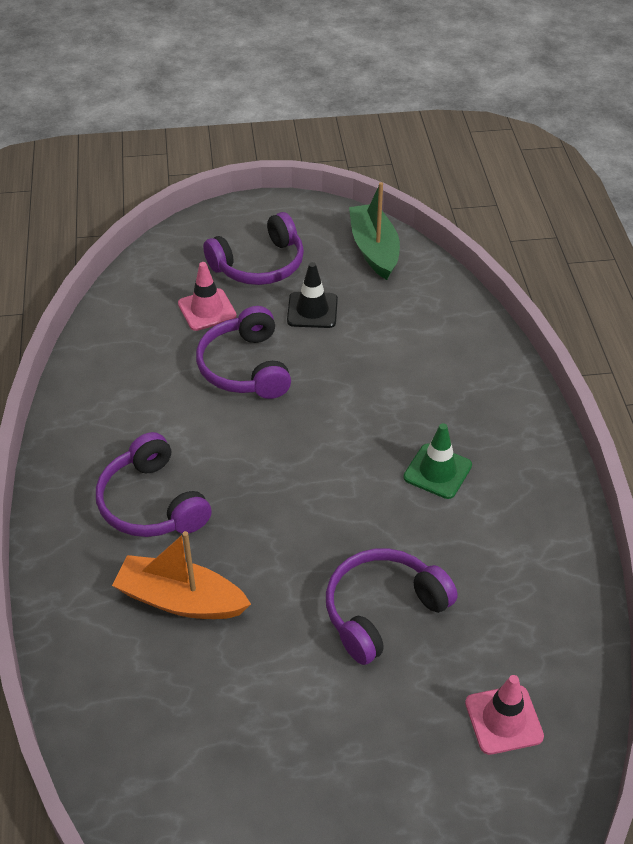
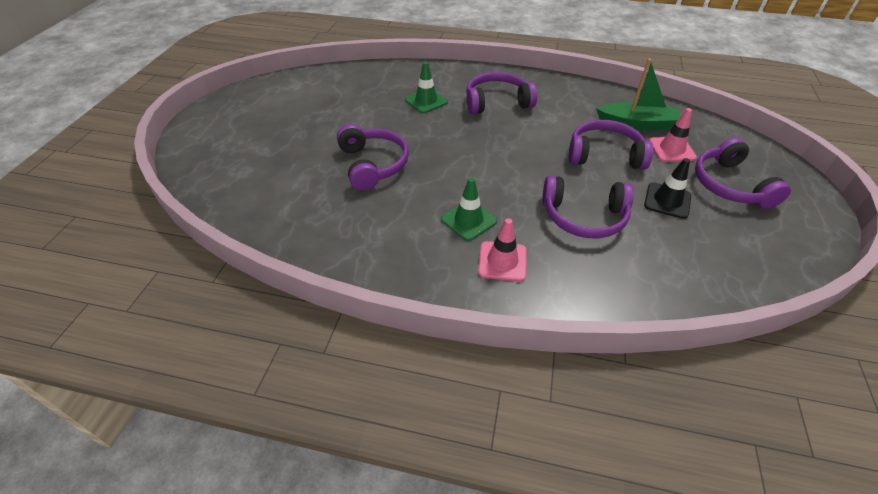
camera: 110 degrees right, 0 degrees up
(181, 600) = (426, 101): orange boat -> green traffic cone
(374, 250) = (759, 261): green boat -> green boat (636, 124)
(376, 373) = (584, 217): none -> purple headphones
(503, 720) = (270, 190): pink traffic cone -> pink traffic cone (502, 261)

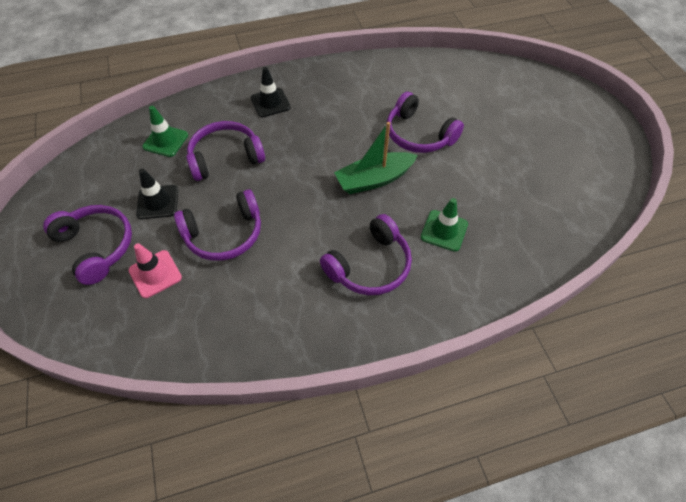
camera: 150 degrees right, 10 degrees up
(468, 220) = (310, 120): green traffic cone -> green traffic cone (165, 141)
(502, 261) = (270, 103): pink traffic cone -> black traffic cone
(636, 124) = (198, 301): green boat -> green boat (374, 179)

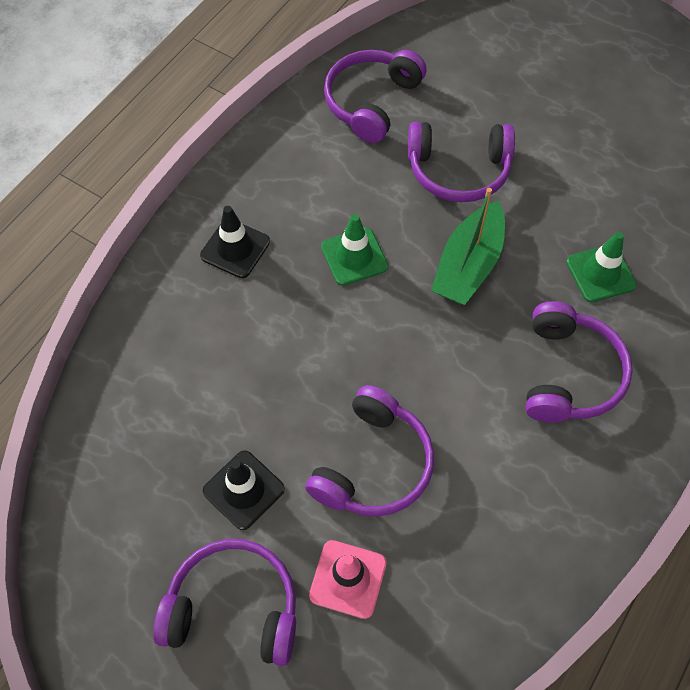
camera: 40 degrees left, 5 degrees up
(165, 141) = (155, 401): green traffic cone -> green traffic cone (354, 257)
(225, 157) = (262, 366): purple headphones -> purple headphones (371, 102)

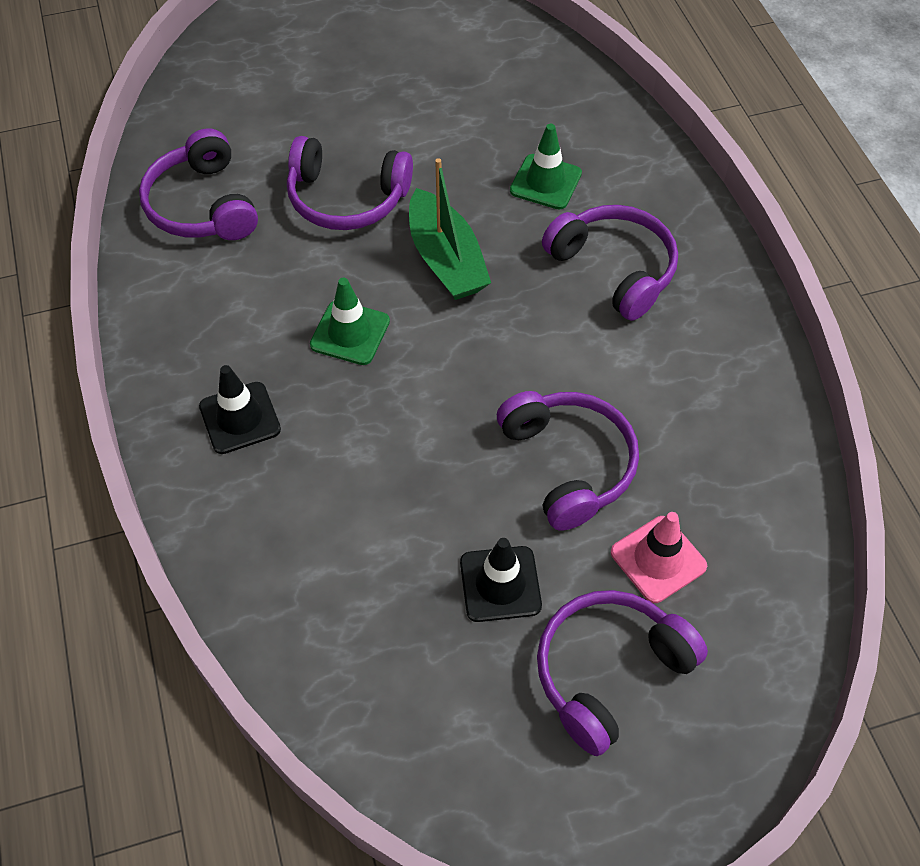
camera: 50 degrees left, 5 degrees down
(458, 171) = (346, 198): purple headphones -> purple headphones turned 60 degrees clockwise

